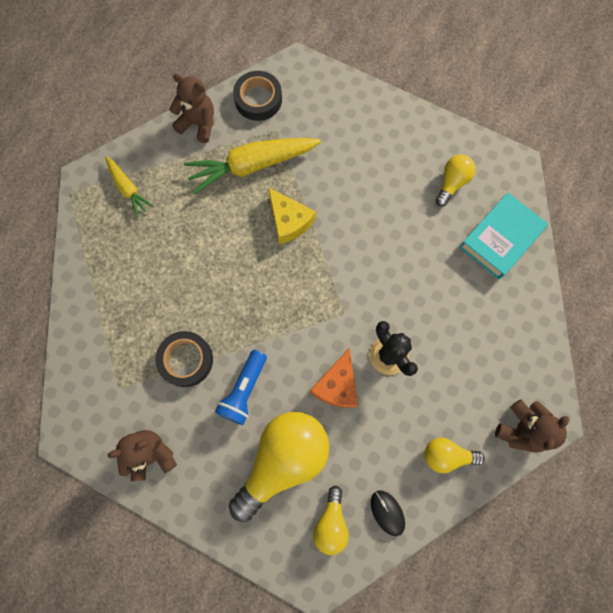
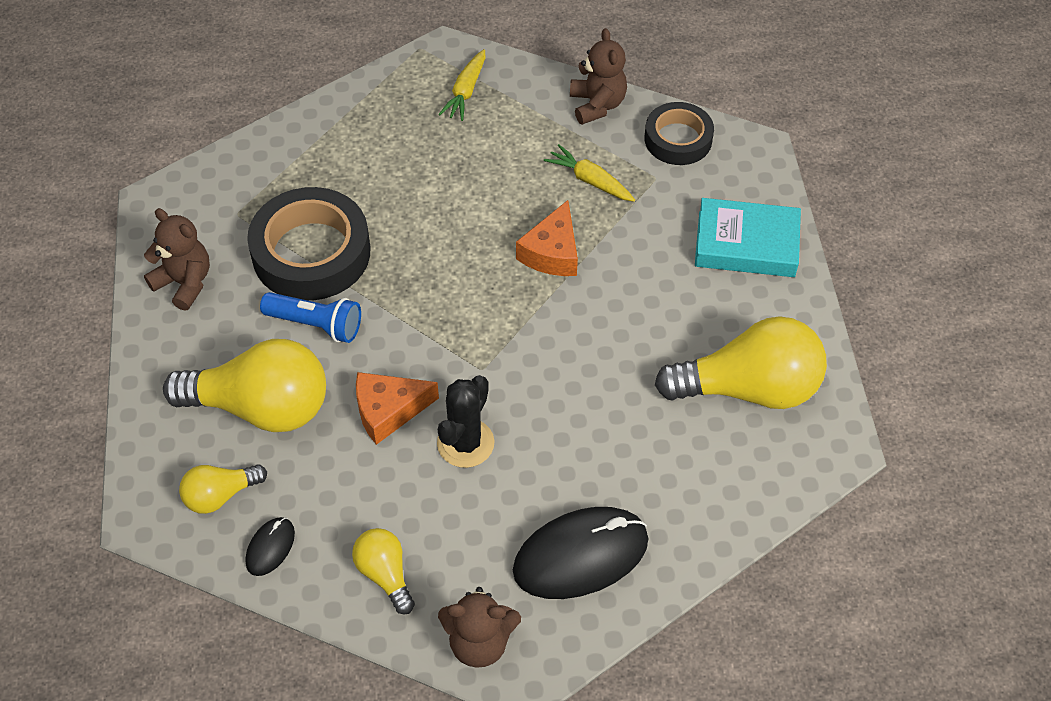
camera: 55 degrees right, 20 degrees down
(186, 360) = (311, 253): black tape -> black tape, size x1.64
(244, 390) = (316, 324): blue flashlight -> blue flashlight turned 150 degrees counterclockwise
(252, 166) = (590, 180): yellow carrot -> yellow carrot, size x0.54
(289, 221) = (552, 252): yellow cheese -> orange cheese
(452, 183) = (748, 388): yellow light bulb -> yellow light bulb, size x1.98
(500, 238) = (720, 482): turquoise book -> turquoise book (746, 244)
(500, 340) = (580, 555): none -> black mouse

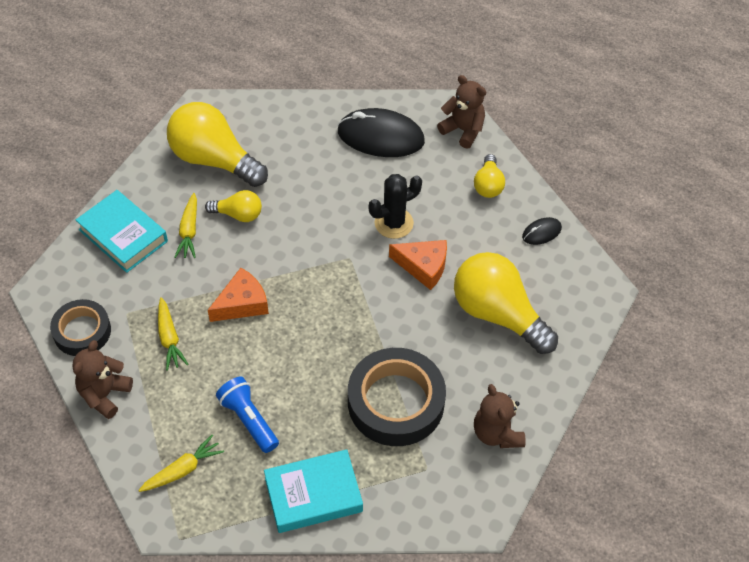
camera: 145 degrees left, 0 degrees up
(220, 495) = (553, 276): yellow light bulb -> yellow light bulb (238, 214)
(316, 324) = (428, 347): blue flashlight -> blue flashlight (249, 420)
(330, 136) = (313, 495): none -> turquoise book
(684, 290) = (189, 231): none -> yellow carrot

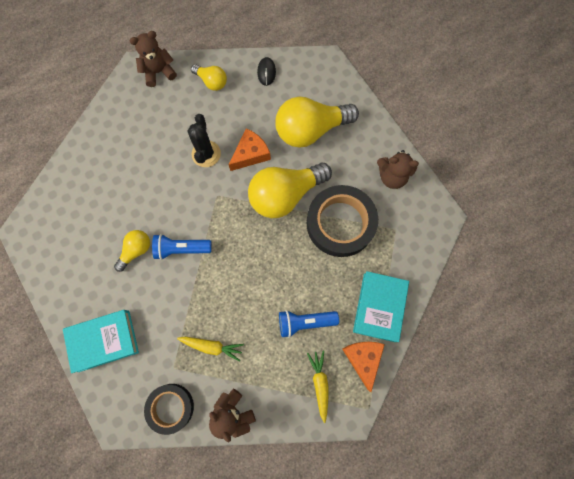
camera: 60 degrees left, 20 degrees up
(189, 231) = (129, 291): yellow carrot -> none
(214, 160) = (77, 244): yellow light bulb -> yellow light bulb (285, 195)
(242, 303) = (212, 283): orange cheese -> orange cheese (363, 359)
(265, 255) = (181, 249): none -> blue flashlight
(380, 137) = (130, 125): black mouse -> none

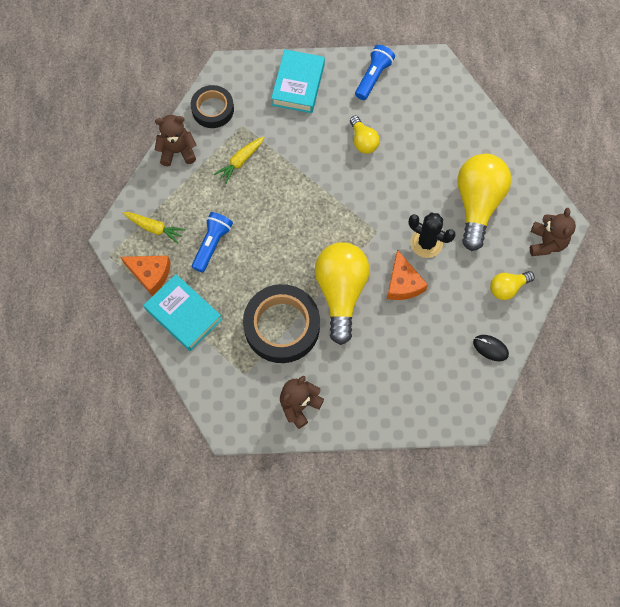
camera: 120 degrees right, 5 degrees down
(181, 249) = (342, 178): blue flashlight -> blue flashlight (373, 77)
(310, 130) = (397, 355): yellow light bulb -> yellow light bulb (477, 204)

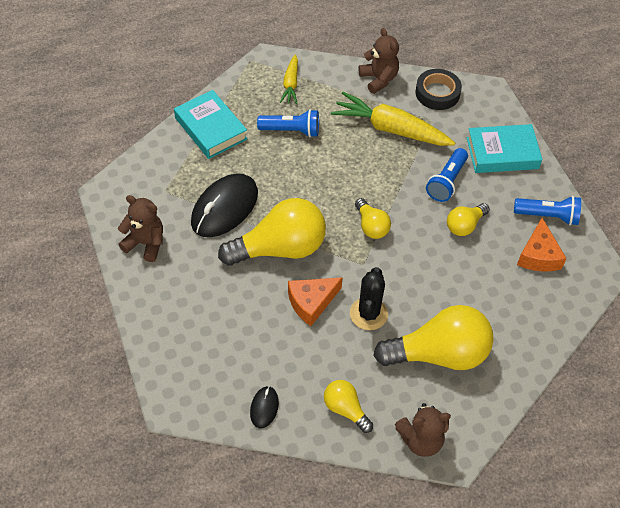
camera: 70 degrees right, 15 degrees down
(150, 274) = (243, 94): orange cheese -> orange cheese (538, 255)
(183, 314) = (210, 128): turquoise book -> turquoise book turned 60 degrees counterclockwise
(240, 161) = (390, 129): yellow carrot -> yellow carrot, size x1.85
(282, 326) = (224, 208): black tape -> black mouse
(313, 138) = (447, 182): none -> blue flashlight
(340, 212) = (371, 226): none -> yellow light bulb

